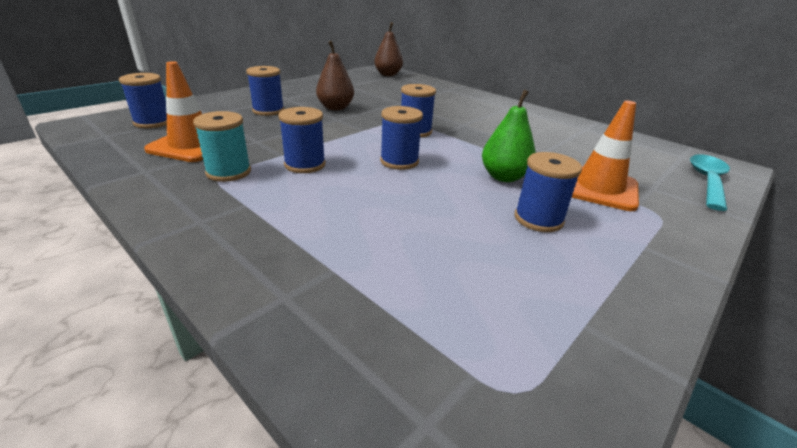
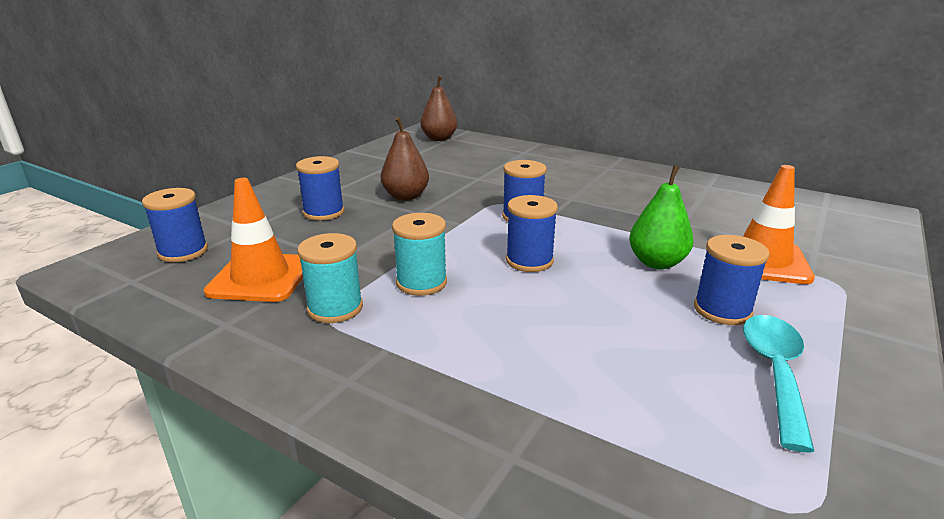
camera: 10 degrees left, 5 degrees down
(305, 164) = (421, 283): blue spool -> turquoise spool
(707, 181) = (864, 235): turquoise spoon -> turquoise spoon (775, 373)

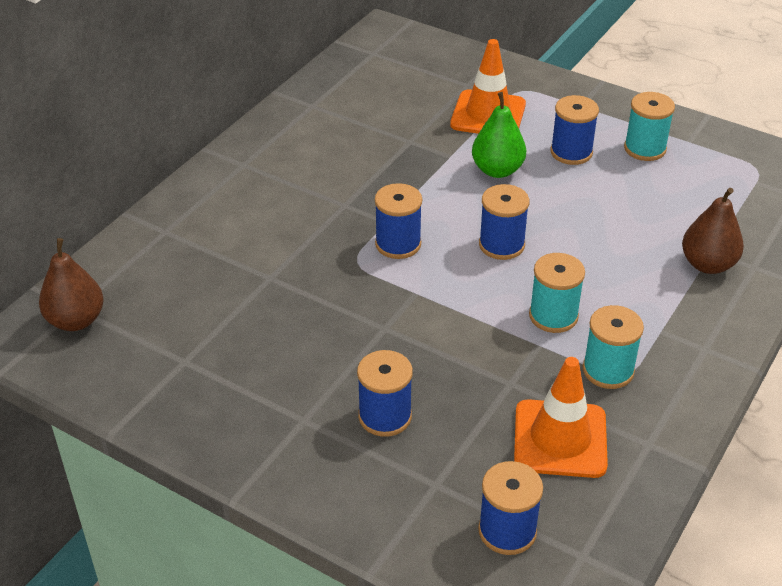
camera: 90 degrees left, 15 degrees up
(406, 196) = (332, 342): brown pear -> brown pear (707, 264)
(775, 373) = (645, 149): turquoise spoon -> turquoise spool

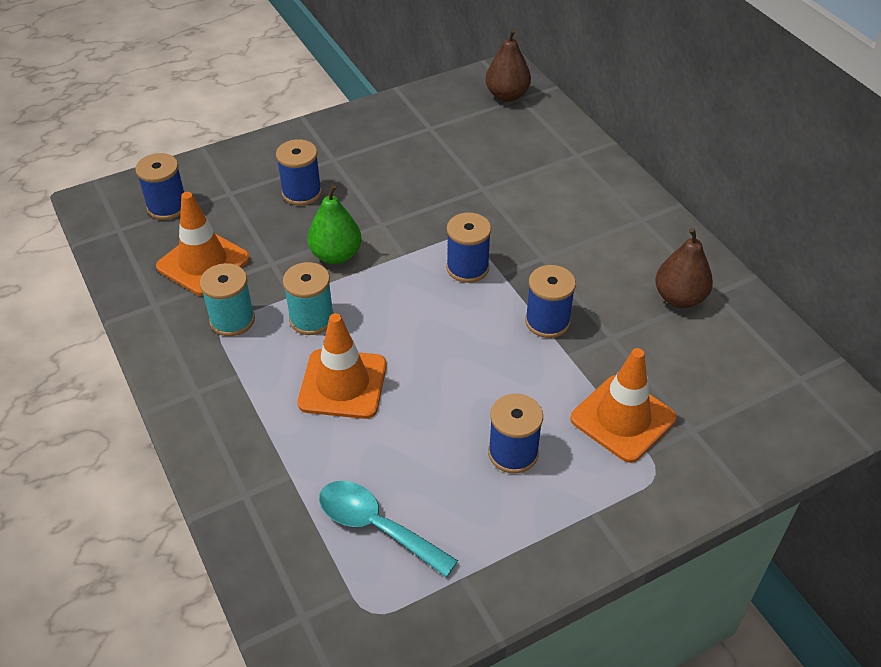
camera: 120 degrees right, 5 degrees up
(497, 170) = (523, 378): green pear -> green pear (336, 255)
(501, 245) = (417, 329): blue spool -> blue spool (547, 321)
(602, 262) = (343, 384): none -> orange traffic cone
(645, 149) = (477, 523): turquoise spool -> none
(699, 190) = (377, 526): none -> turquoise spoon
(707, 264) = (277, 459): brown pear -> brown pear (679, 298)

